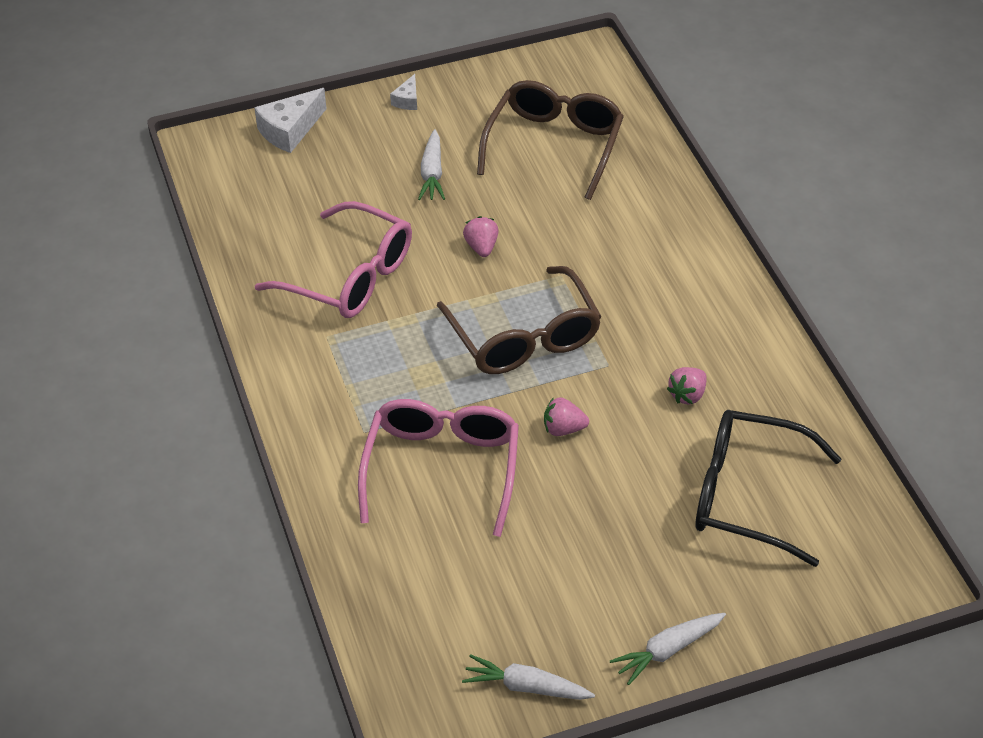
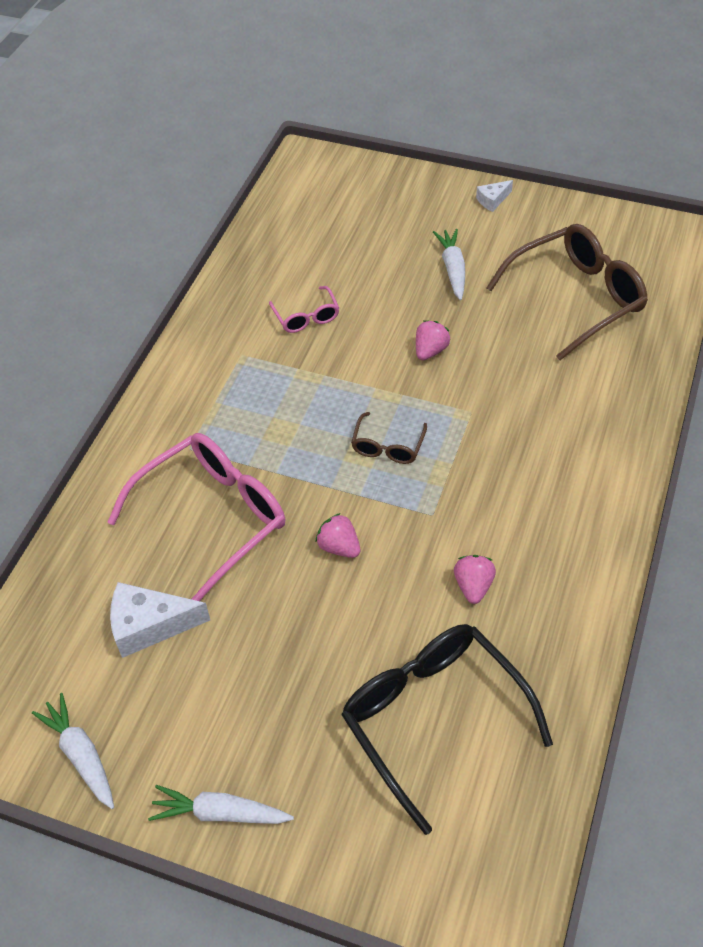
camera: 40 degrees right, 5 degrees up
(290, 130) = (380, 180): white cheese -> white cheese (150, 626)
(349, 276) = (306, 316): pink glasses -> pink glasses, size x0.48
(432, 173) = (452, 269): white carrot -> white carrot turned 135 degrees clockwise
(523, 336) = (388, 446): brown glasses -> brown glasses, size x0.48
(687, 395) = (473, 586): pink strawberry -> pink strawberry turned 105 degrees clockwise

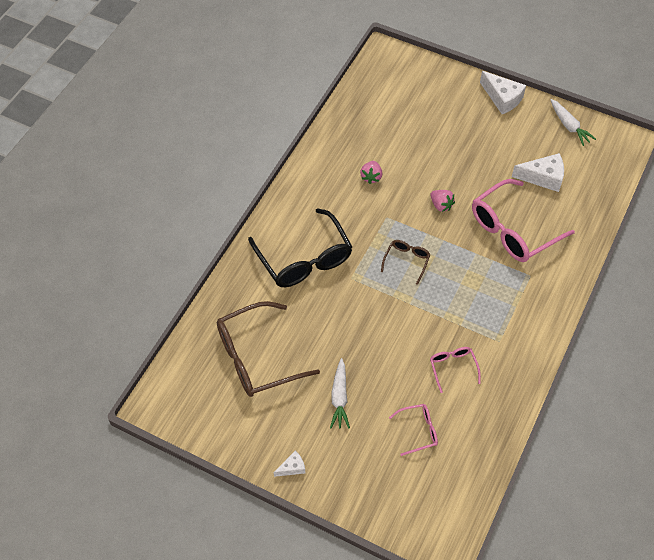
camera: 175 degrees left, 5 degrees up
(220, 813) = (502, 98): white carrot -> white cheese
(347, 248) = (418, 431): none -> pink glasses
(430, 351) = (369, 327): pink strawberry -> none
(434, 719) = (402, 122): black glasses -> black glasses (304, 258)

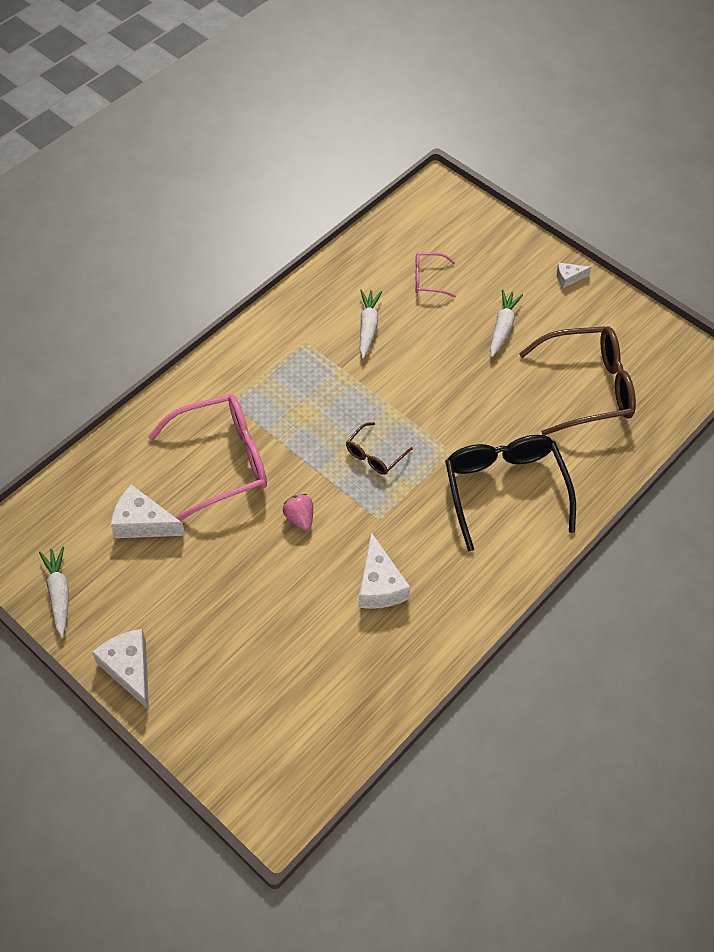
camera: 165 degrees left, 0 degrees up
(371, 177) = (380, 585): pink strawberry -> white cheese
(453, 368) = (368, 327): pink glasses -> white carrot

